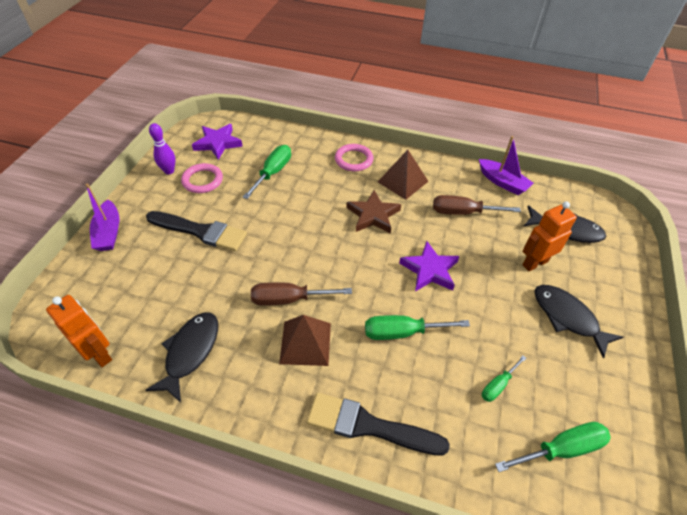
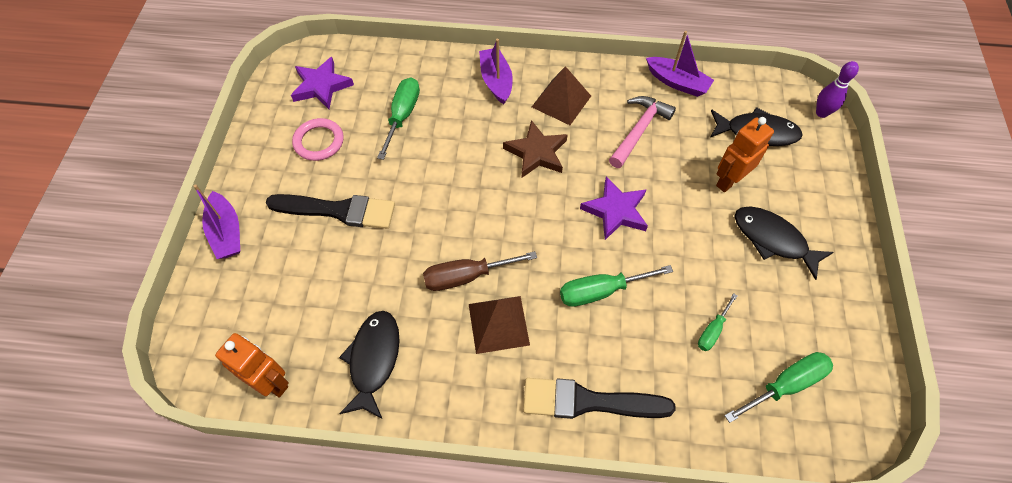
camera: 10 degrees left, 10 degrees up
(169, 171) = (272, 136): purple bowling pin -> purple bowling pin (821, 113)
(353, 160) = (496, 81): pink ring -> purple boat
(463, 212) = (639, 130): brown screwdriver -> pink hammer

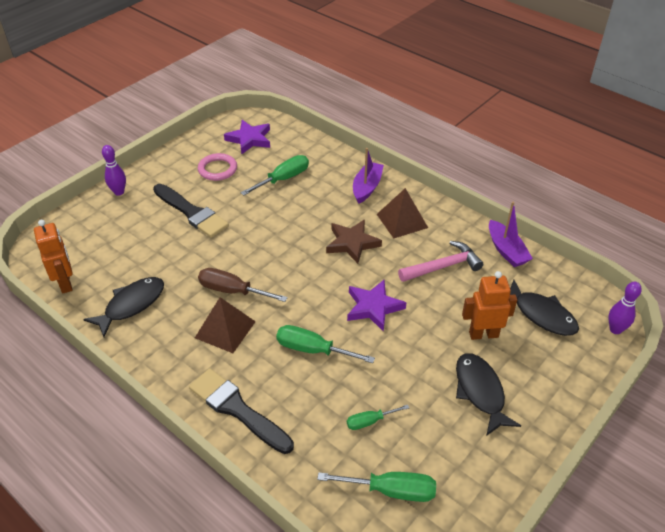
camera: 35 degrees right, 15 degrees down
(226, 232) = (119, 192): purple boat -> purple bowling pin

